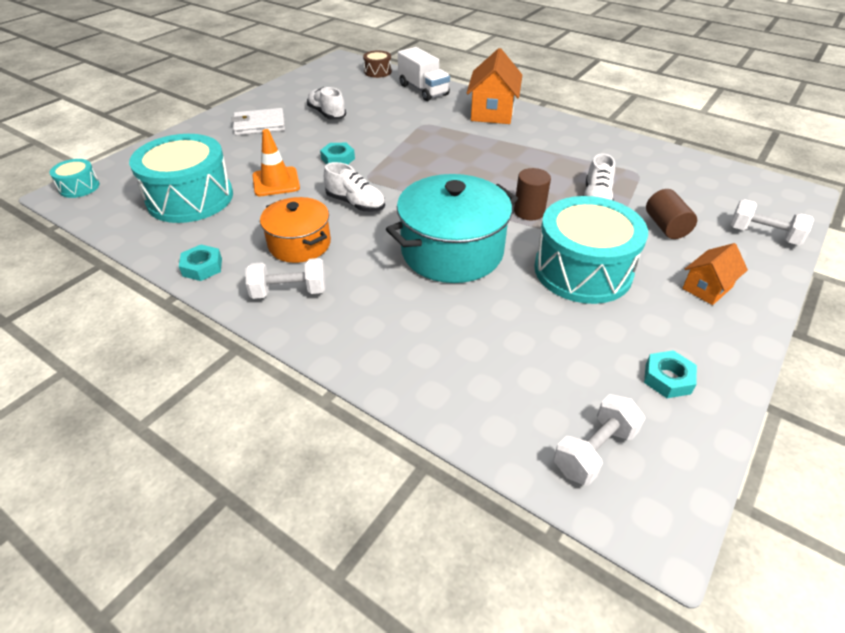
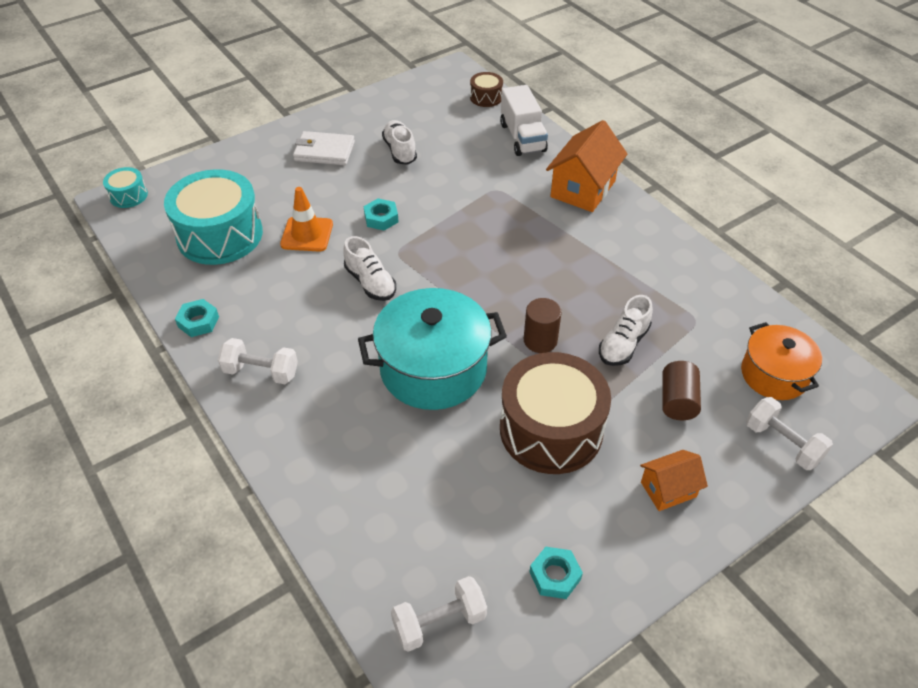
camera: 20 degrees right, 5 degrees up
(299, 244) = (294, 319): orange pot -> orange pot (774, 375)
(582, 270) = (551, 429): turquoise drum -> brown drum

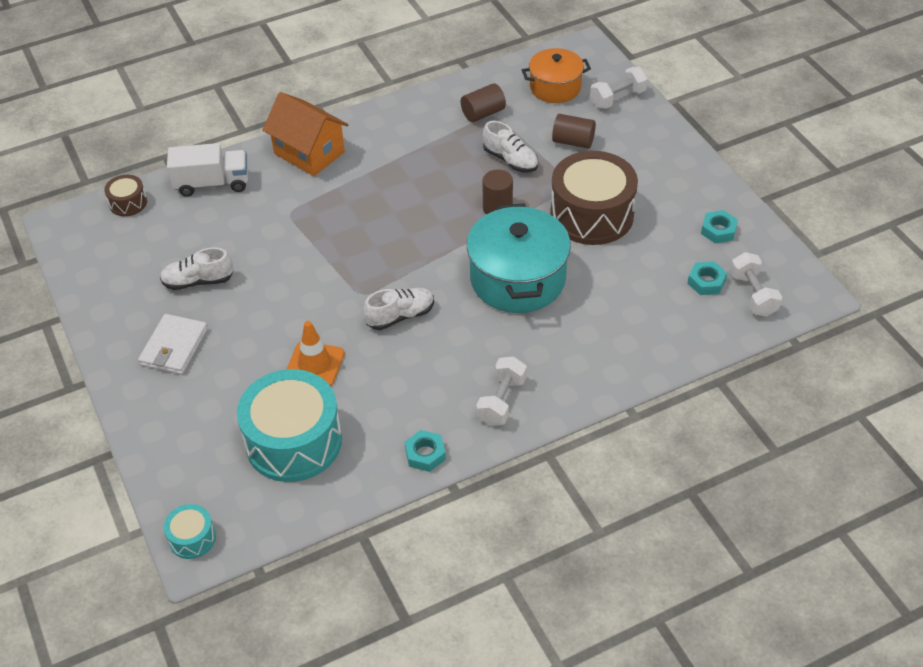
camera: 80 degrees left, 0 degrees up
(381, 218) = (307, 303): turquoise nut -> turquoise nut (706, 282)
(668, 489) = (652, 162): orange house -> none
(696, 311) = (483, 113): none -> brown cylinder

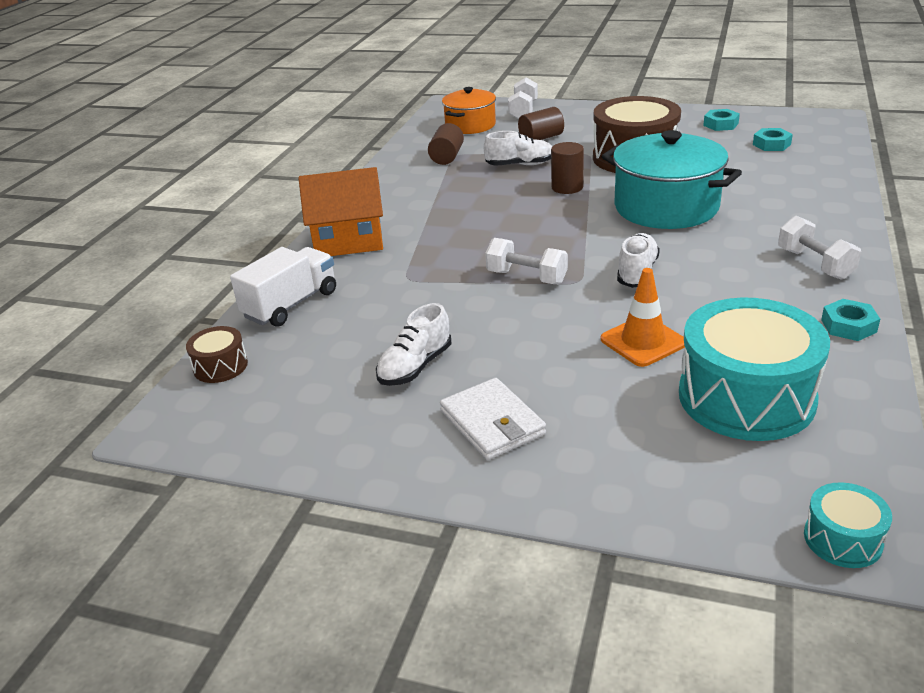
camera: 45 degrees left, 15 degrees down
(753, 295) = (807, 135): white dumbbell -> white dumbbell (526, 277)

